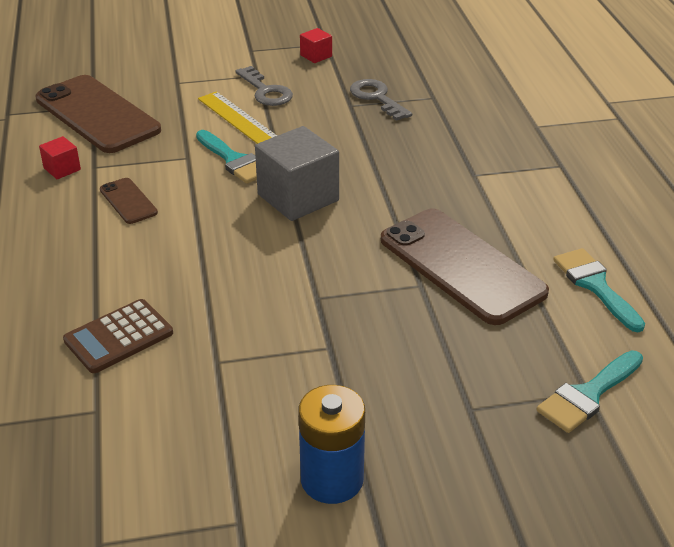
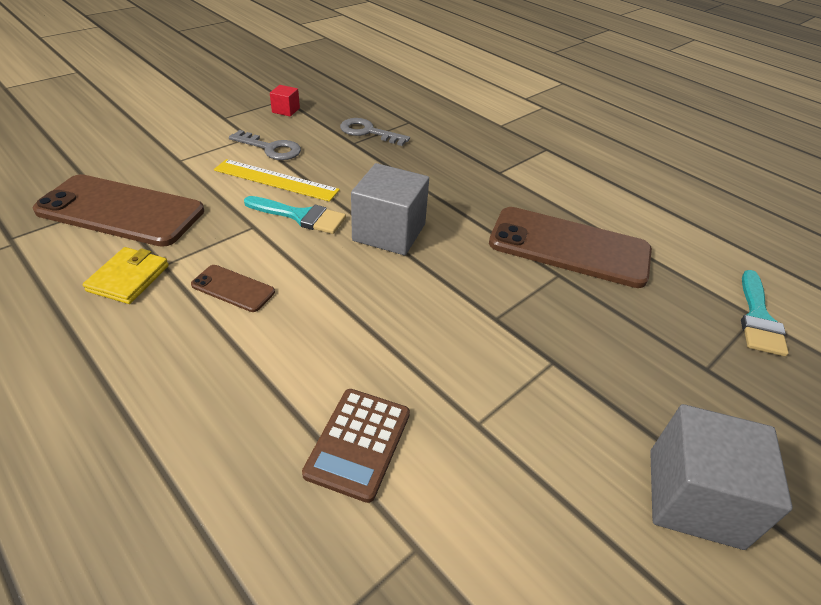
camera: 35 degrees left, 5 degrees up
(62, 169) = (128, 278): red cube -> yellow wallet
(332, 479) = (694, 497): blue battery -> grey cube
(595, 285) = (665, 230): turquoise brush -> none

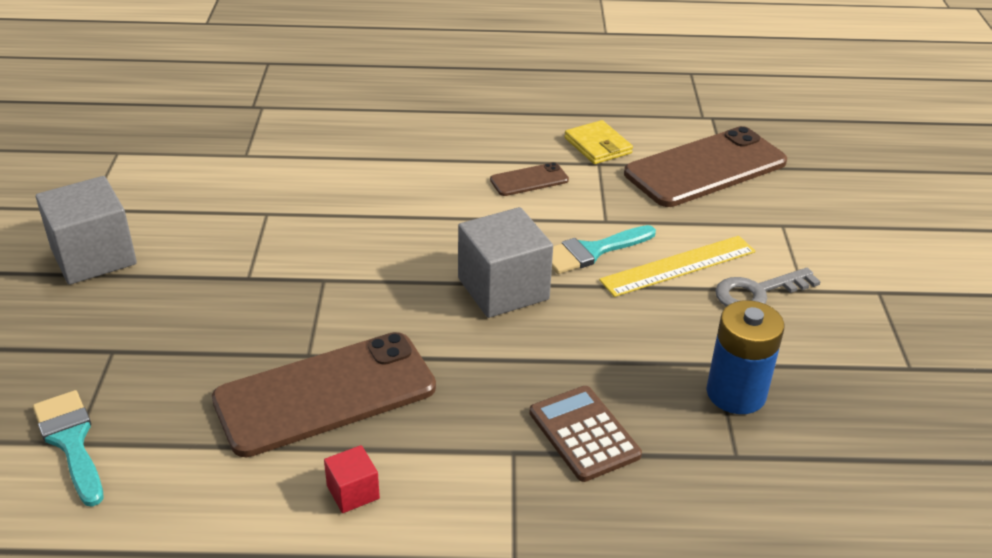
camera: 135 degrees right, 5 degrees down
(286, 110) = (867, 351): red cube -> red cube (353, 492)
(358, 443) = (326, 167): brown calculator -> brown calculator (584, 434)
(368, 132) = (736, 393): grey key -> blue battery

